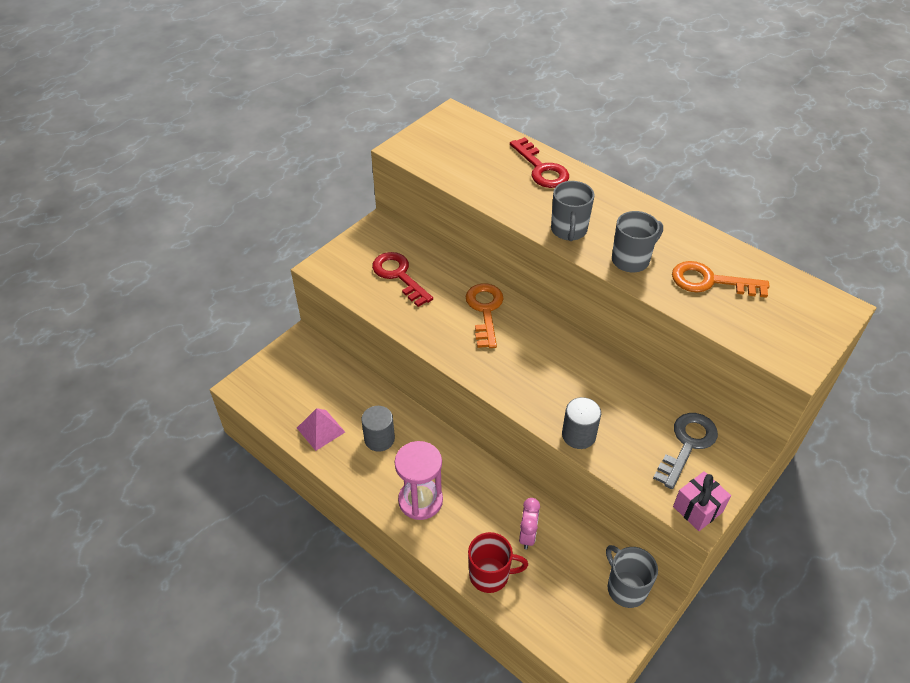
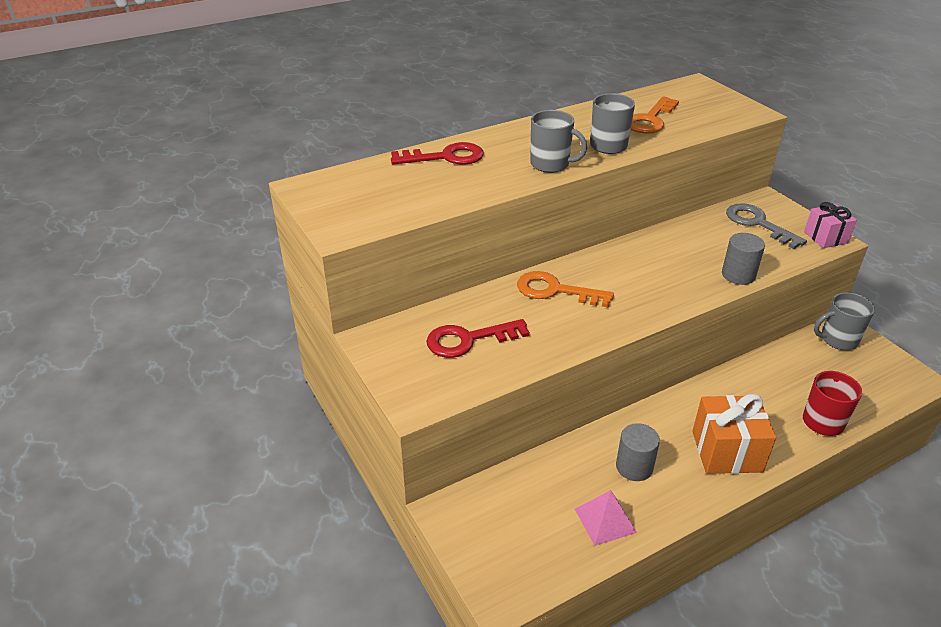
camera: 70 degrees left, 10 degrees down
(420, 500) = (726, 451): pink hourglass -> orange gift
(527, 535) = (779, 384): pink clock -> none

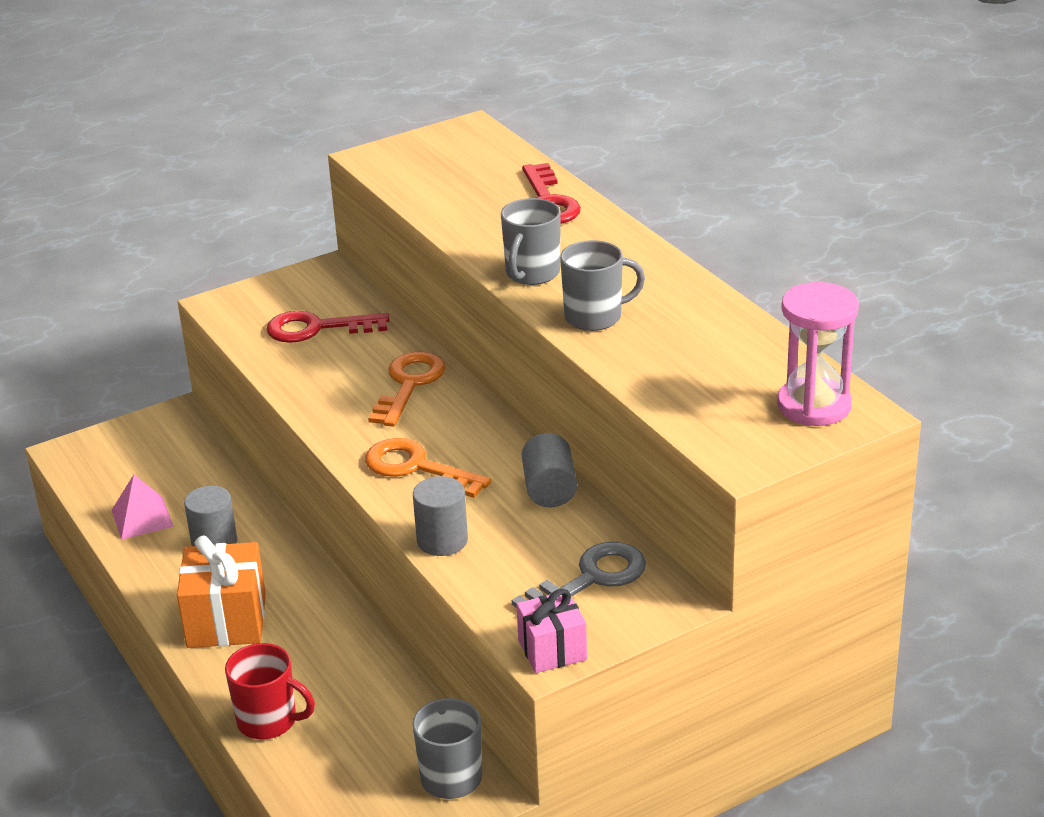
camera: 90 degrees right, 5 degrees down
(468, 340) = (317, 328): red key -> red key turned 75 degrees counterclockwise
(650, 120) = (691, 356): orange key -> orange key (417, 468)
(674, 235) = (549, 490): none -> grey cylinder
(694, 93) = (814, 406): none -> pink hourglass

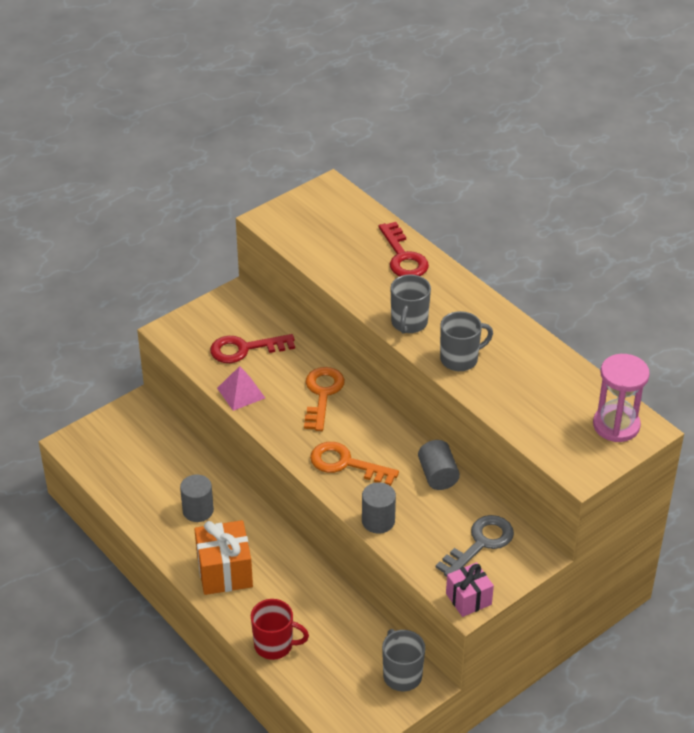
camera: 10 degrees left, 10 degrees up
(142, 518) = (141, 494): pink pyramid -> pink pyramid (241, 393)

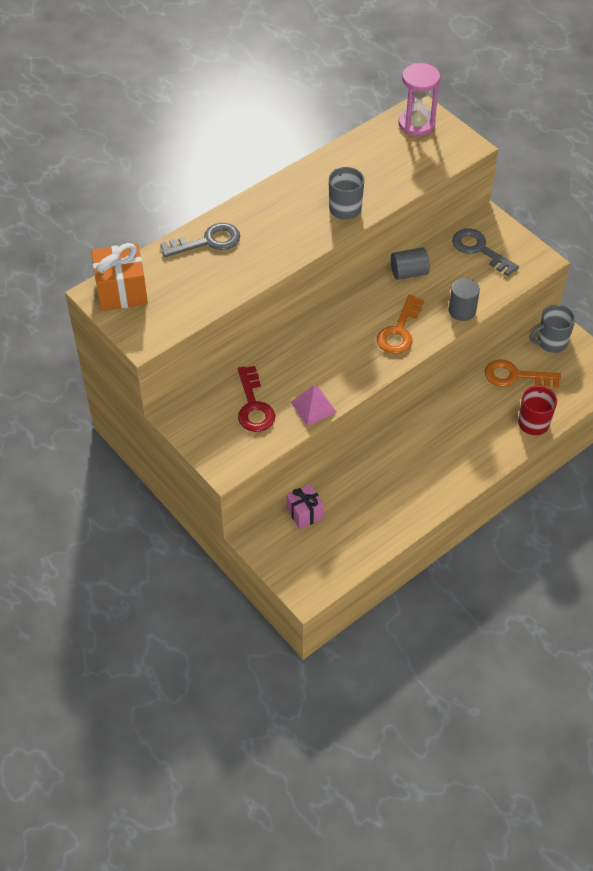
camera: 90 degrees left, 10 degrees up
(198, 510) = (391, 482): grey cylinder -> none
(224, 571) = (460, 459): orange gift -> orange gift (121, 291)
(322, 394) = (315, 347): orange key -> orange key (515, 376)
(403, 257) = (207, 241): red key -> grey key
(409, 323) = (299, 239): grey mug -> none
(468, 599) = (535, 258): pink gift -> pink gift (305, 513)

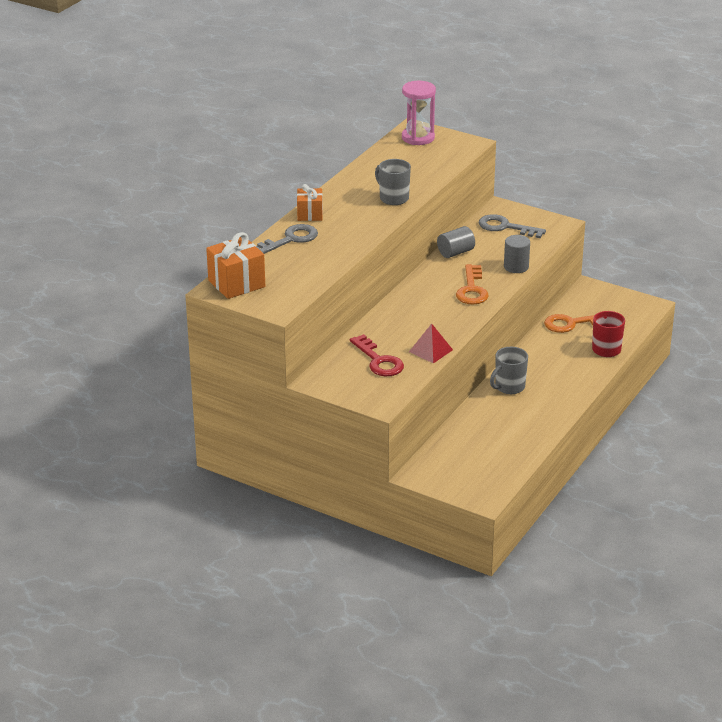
camera: 20 degrees left, 20 degrees down
(246, 209) = (310, 214): none -> orange gift
(305, 513) = (449, 449): pink gift -> none
(313, 407) = (431, 350): pink pyramid -> red pyramid
(551, 342) = (588, 296): grey mug -> grey mug (509, 387)

